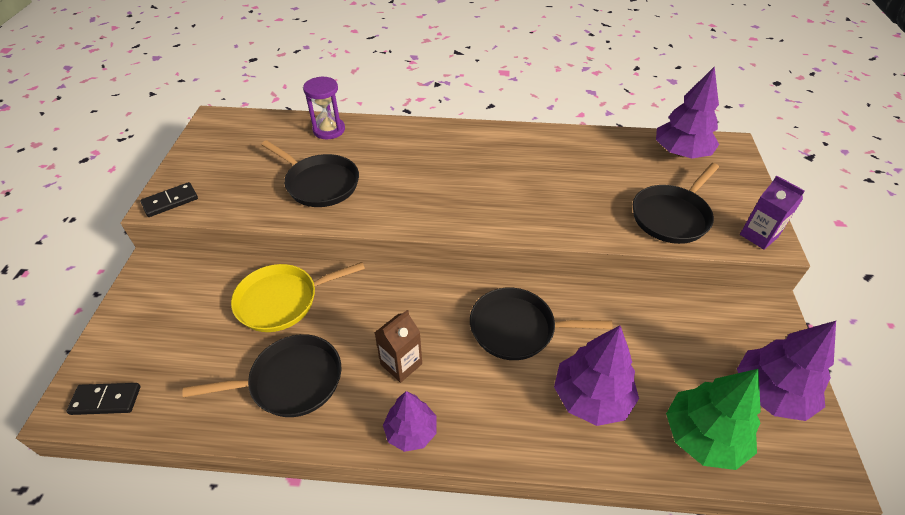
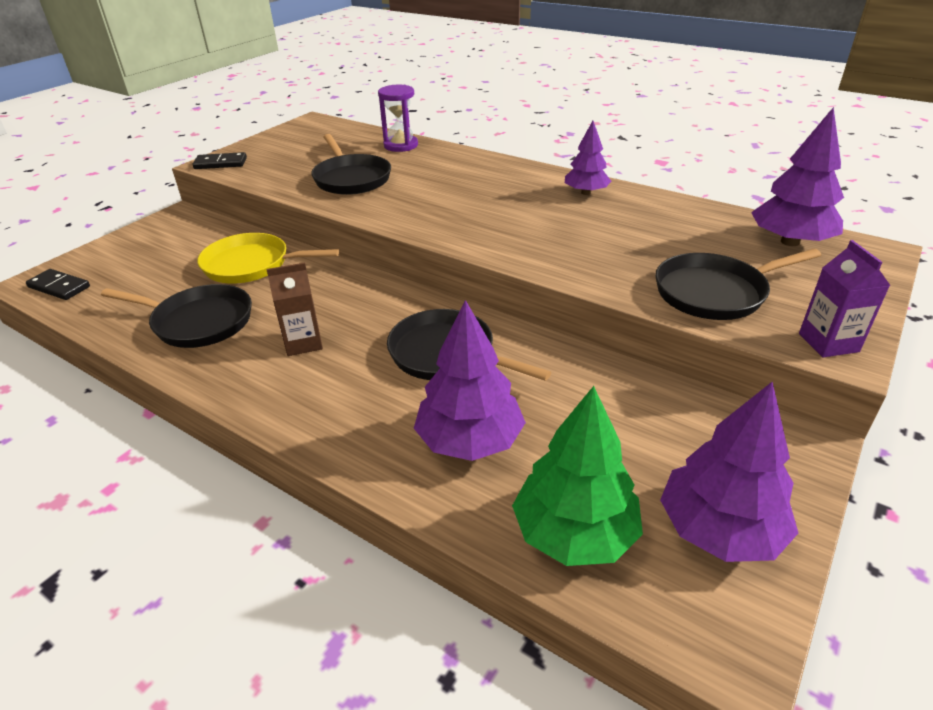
camera: 30 degrees right, 10 degrees down
(411, 431) = (258, 396): purple tree -> purple tree (586, 192)

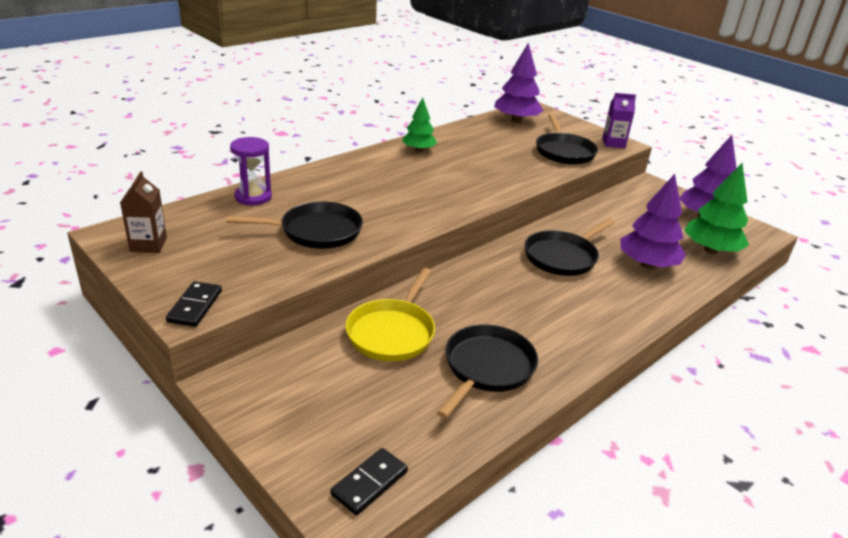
camera: 80 degrees left, 5 degrees down
(303, 343) = (535, 313): brown carton -> brown carton (148, 244)
(586, 192) = (418, 150): purple tree -> green tree

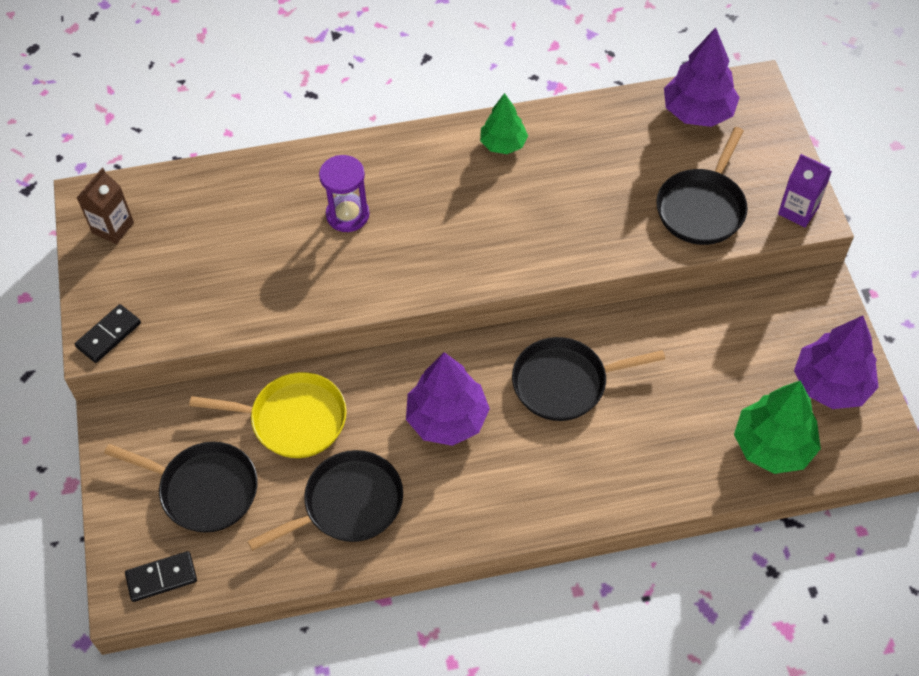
camera: 35 degrees right, 25 degrees up
(253, 197) = (252, 180): purple hourglass -> purple hourglass (347, 215)
(316, 231) = (280, 264): black pan -> black pan (204, 489)
(392, 332) = (293, 419): yellow pan -> yellow pan turned 135 degrees counterclockwise
(647, 264) = (659, 436): purple tree -> purple tree (447, 419)

